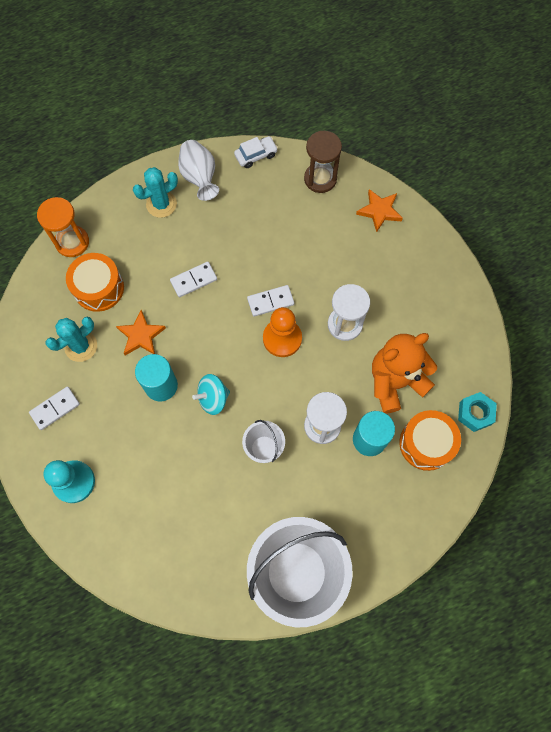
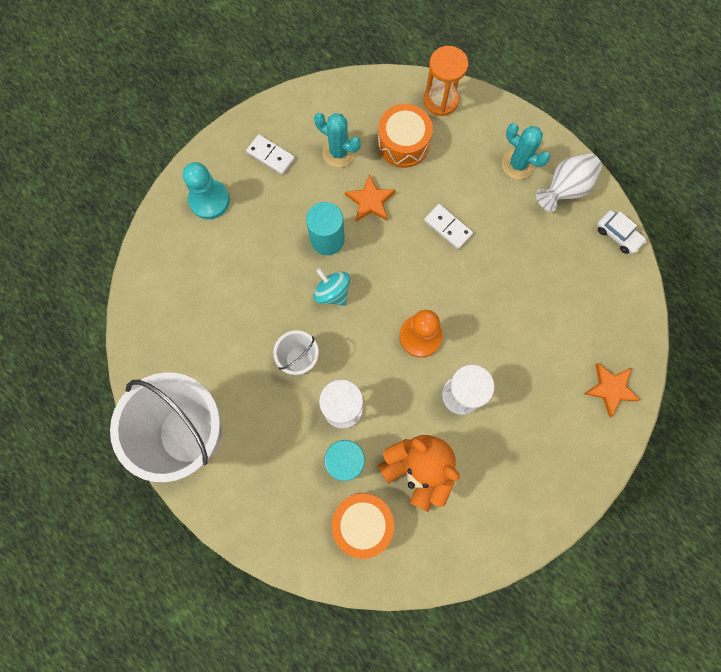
camera: 70 degrees right, 5 degrees up
(270, 301) = (455, 310): white domino -> none
(320, 179) = (621, 311): brown hourglass -> none
(475, 413) = (415, 567): turquoise nut -> none

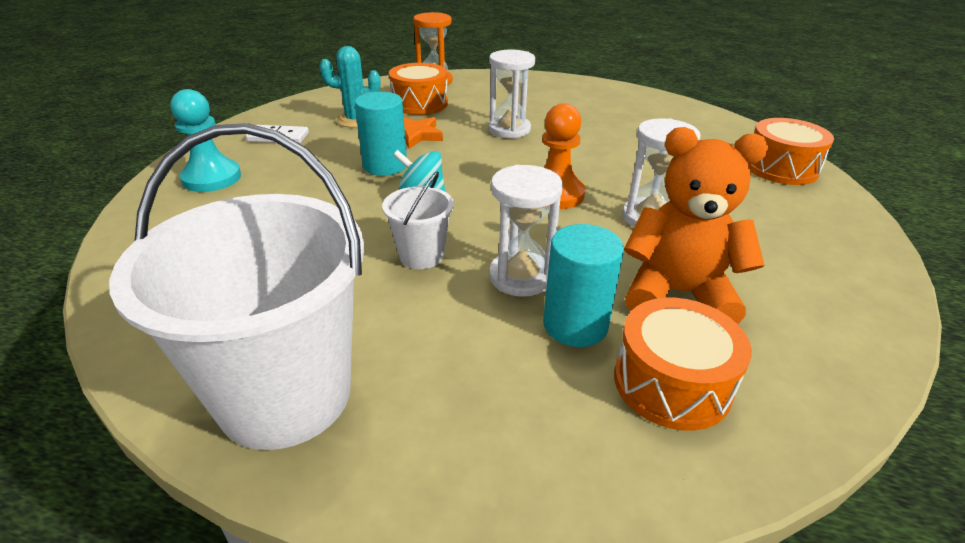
camera: 30 degrees left, 40 degrees down
(448, 227) = (509, 129): white domino -> white hourglass
(518, 164) = (535, 91): turquoise cactus -> none
(565, 189) = (589, 92): white vase -> none
(610, 388) = (781, 168): orange star -> orange drum
(618, 235) = (660, 99): white car -> none

